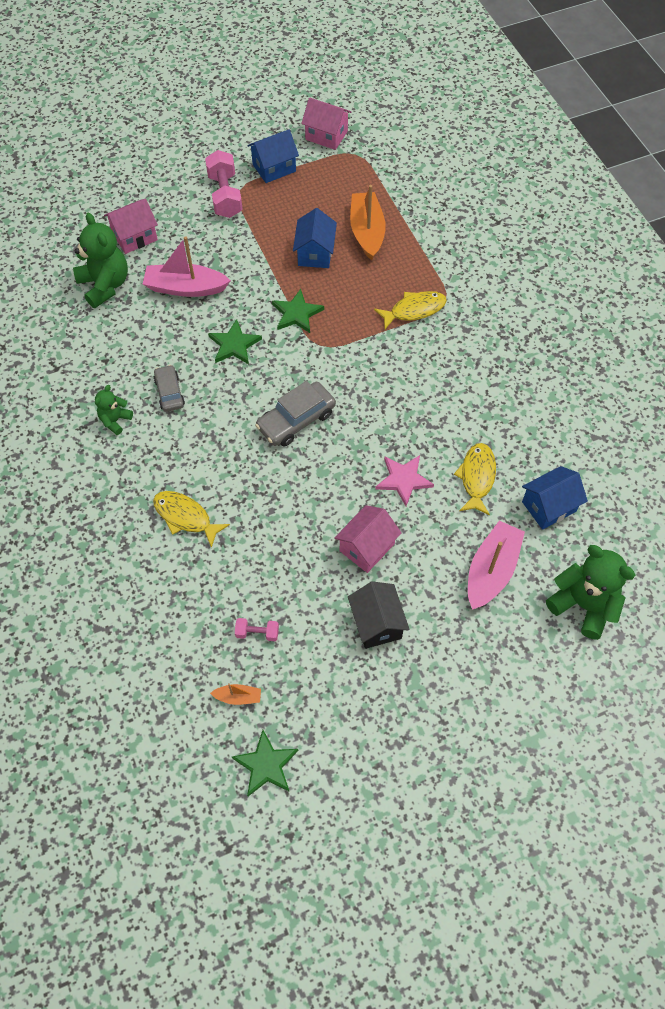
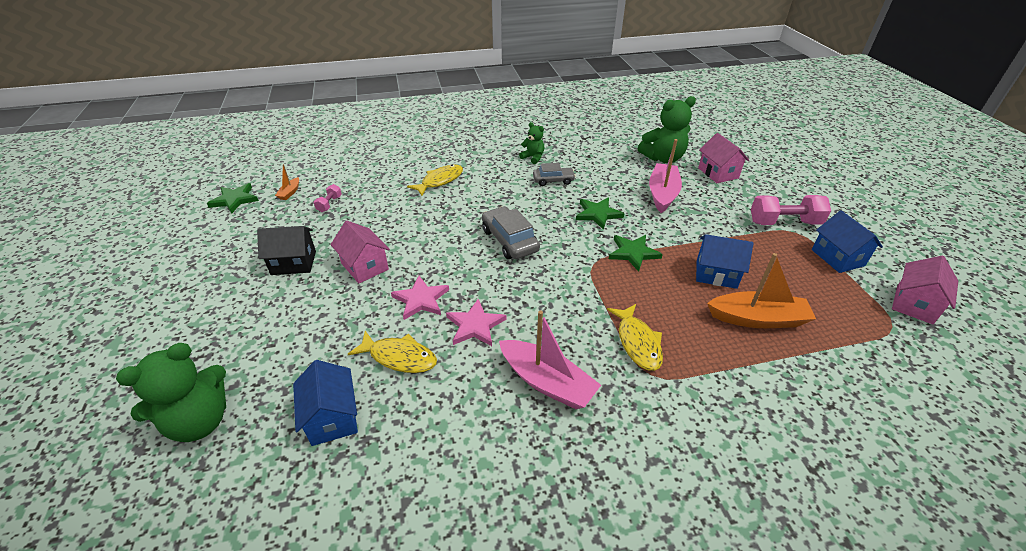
camera: 100 degrees right, 20 degrees down
(425, 428) = (475, 325): none -> pink star
(491, 570) = (290, 348): pink boat -> pink boat (547, 382)

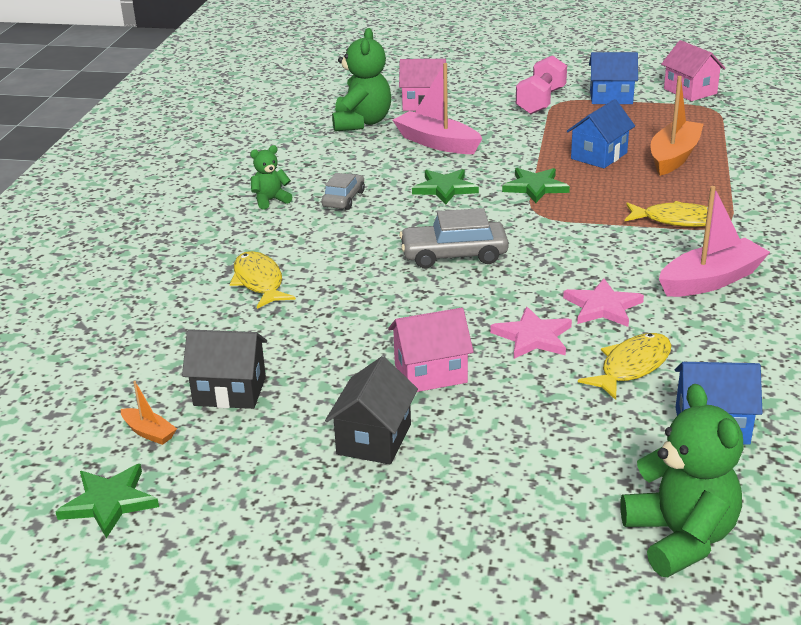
camera: 65 degrees left, 10 degrees down
(329, 204) = (230, 391): pink dumbbell -> black house

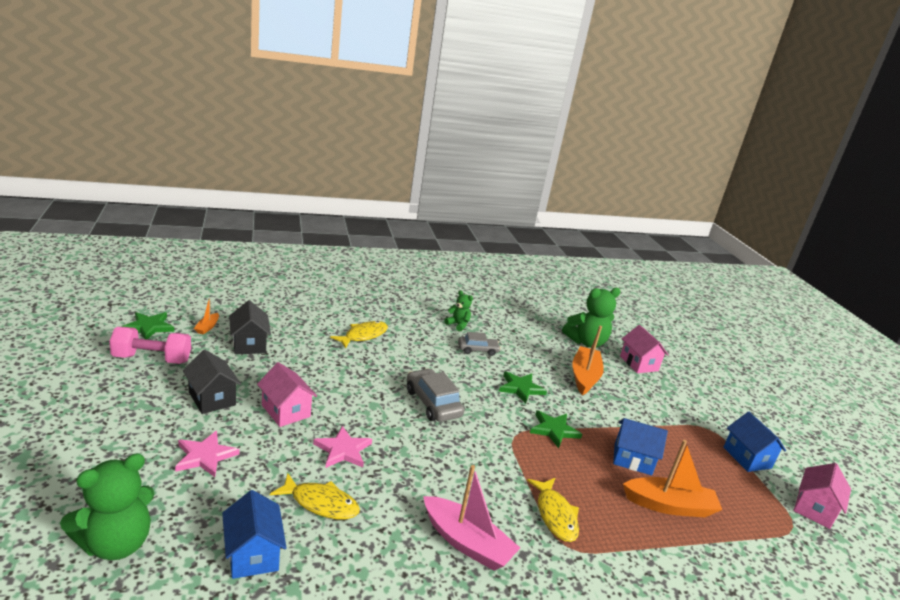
camera: 60 degrees right, 5 degrees down
(374, 439) = (212, 398): black house -> black house turned 60 degrees clockwise
(437, 143) = (584, 377): pink boat -> orange boat
(541, 101) = (699, 419): pink dumbbell -> pink dumbbell (152, 359)
(603, 307) = (397, 481): pink star -> pink star (205, 456)

